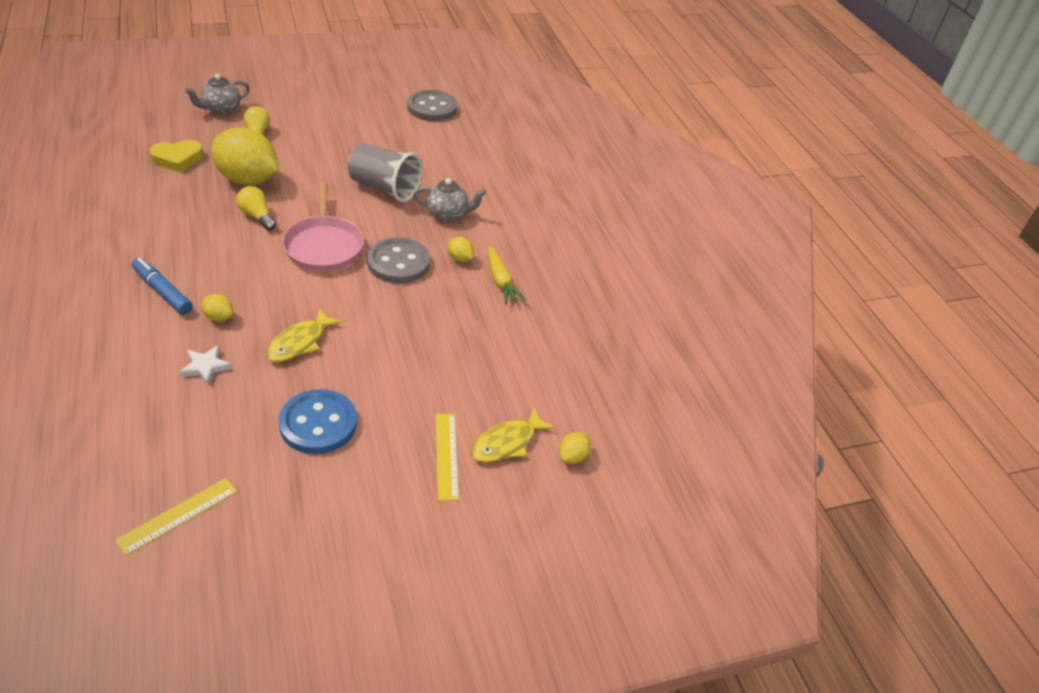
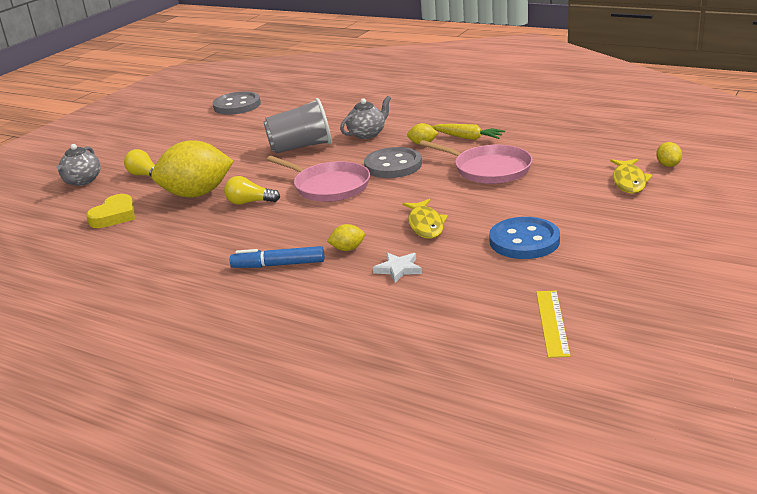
camera: 35 degrees left, 15 degrees down
(445, 329) = (489, 169): none -> pink pan
(446, 455) = (616, 204): yellow ruler -> none

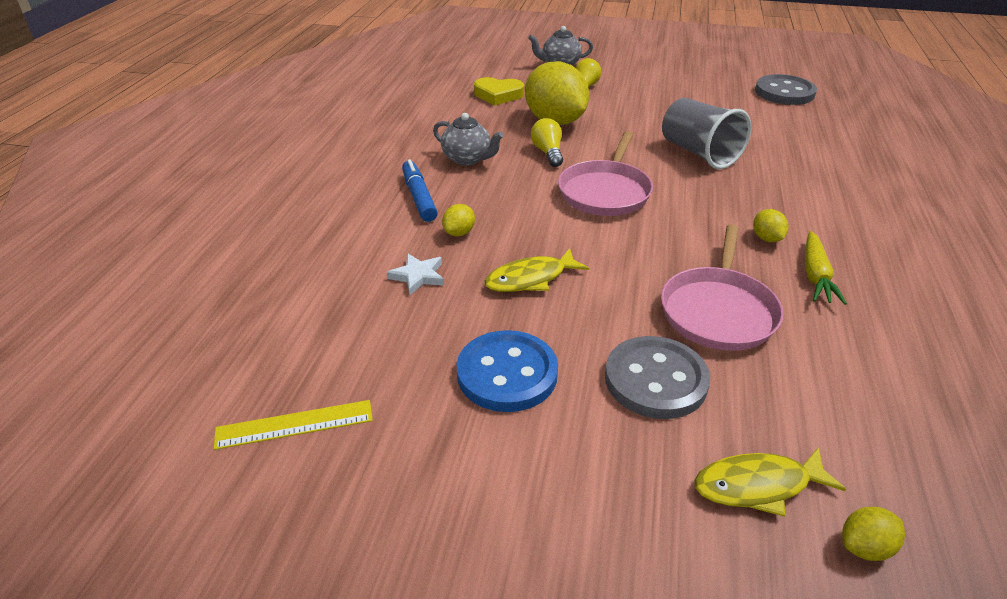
camera: 70 degrees right, 10 degrees up
(347, 249) = (459, 233): yellow lemon -> yellow lemon turned 60 degrees clockwise
(367, 134) = (767, 190): grey teapot -> grey teapot (467, 159)
(393, 165) = (685, 226): grey button -> grey button (655, 380)

